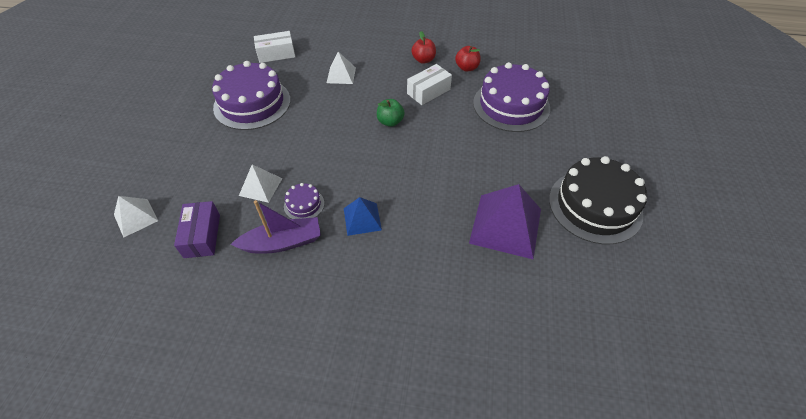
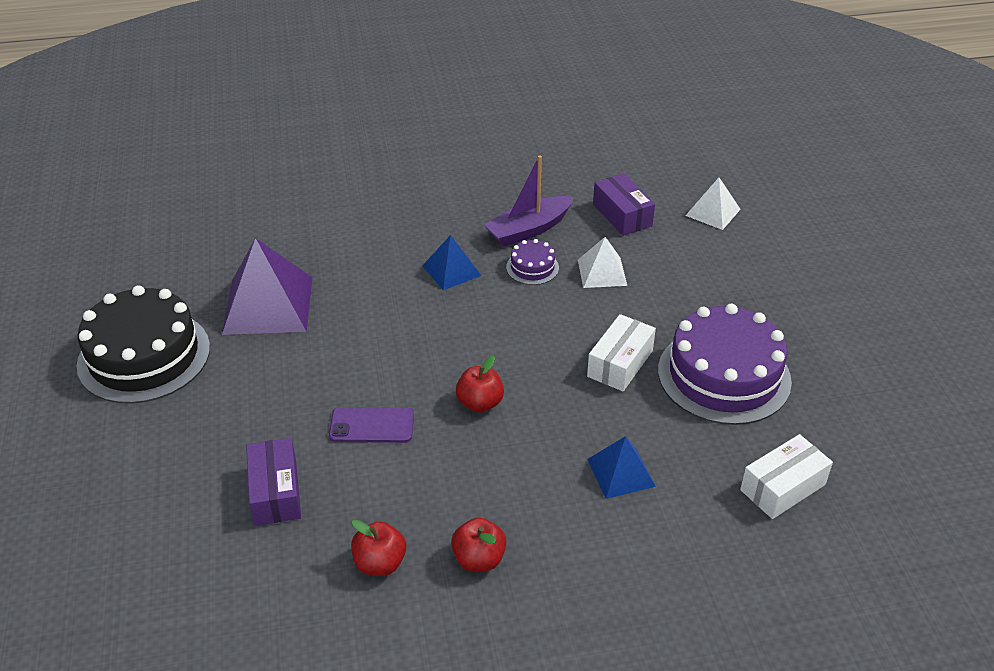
camera: 160 degrees right, 10 degrees down
(341, 75) = (621, 472): white pyramid -> blue pyramid
(390, 122) = (480, 403): green apple -> red apple
(428, 91) = (438, 481): white box -> white box (620, 363)
(454, 125) = (372, 425): none -> purple phone
(511, 105) = (275, 492): purple cake -> purple box

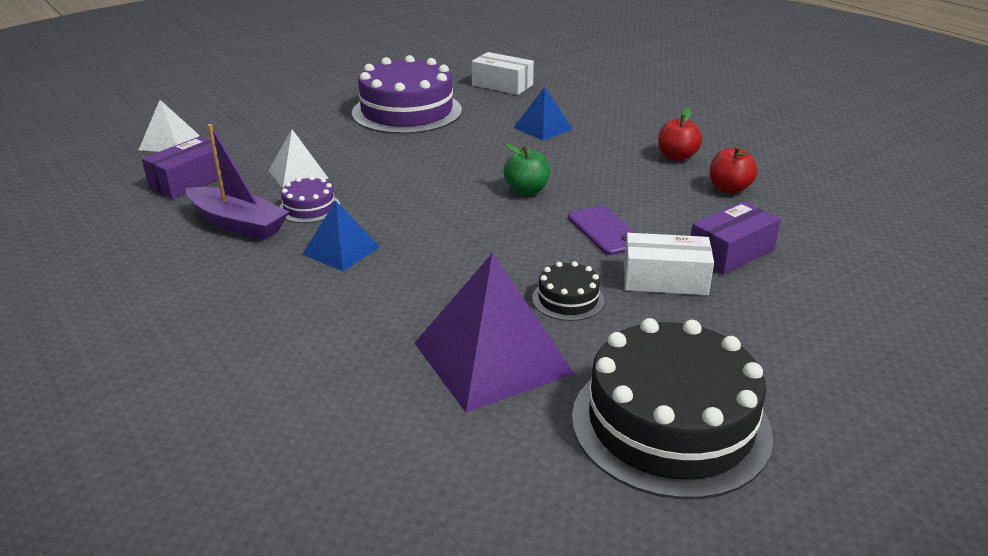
camera: 115 degrees left, 10 degrees down
(297, 362) = (568, 299): none -> black cake
(480, 403) = (526, 190): red apple -> green apple
(620, 363) = (424, 146): white box -> white box (665, 279)

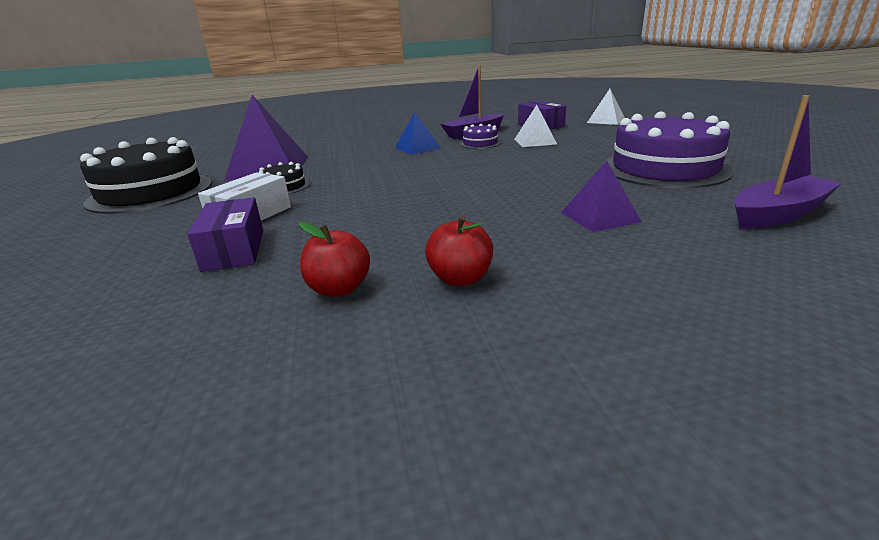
camera: 115 degrees right, 5 degrees down
(502, 85) = (778, 214): white box -> purple boat
(526, 190) = (447, 193): green apple -> none
(543, 128) = (600, 217): blue pyramid -> purple pyramid
(605, 231) = (344, 209): purple phone -> none

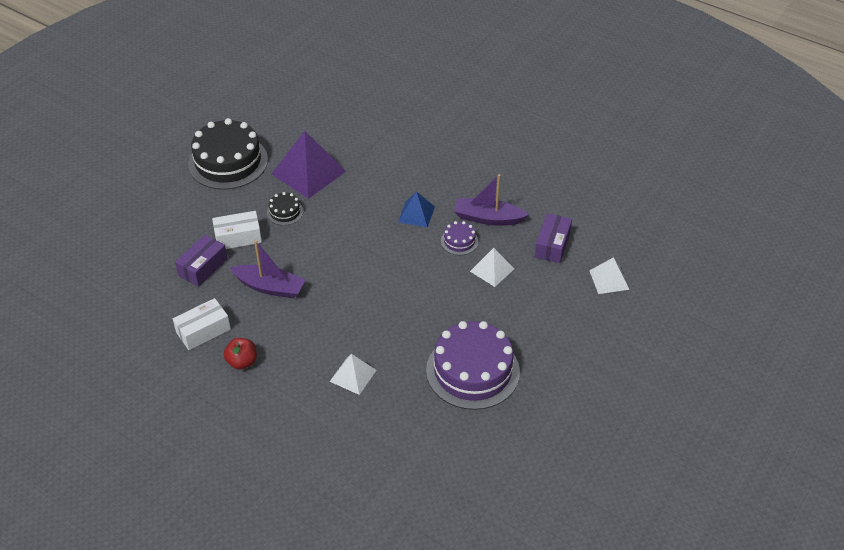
camera: 45 degrees right, 20 degrees up
(339, 289) = (203, 331): red apple -> white box
(600, 217) = (353, 375): purple pyramid -> white pyramid
(778, 214) = (417, 445): purple boat -> purple boat (270, 287)

